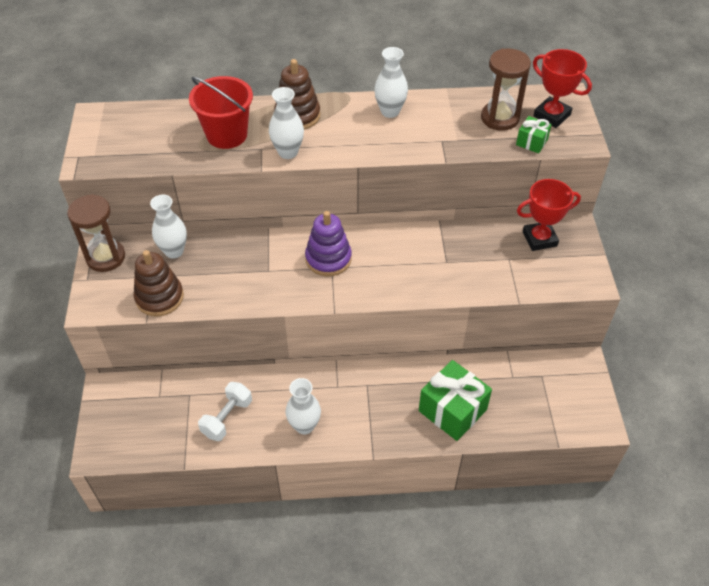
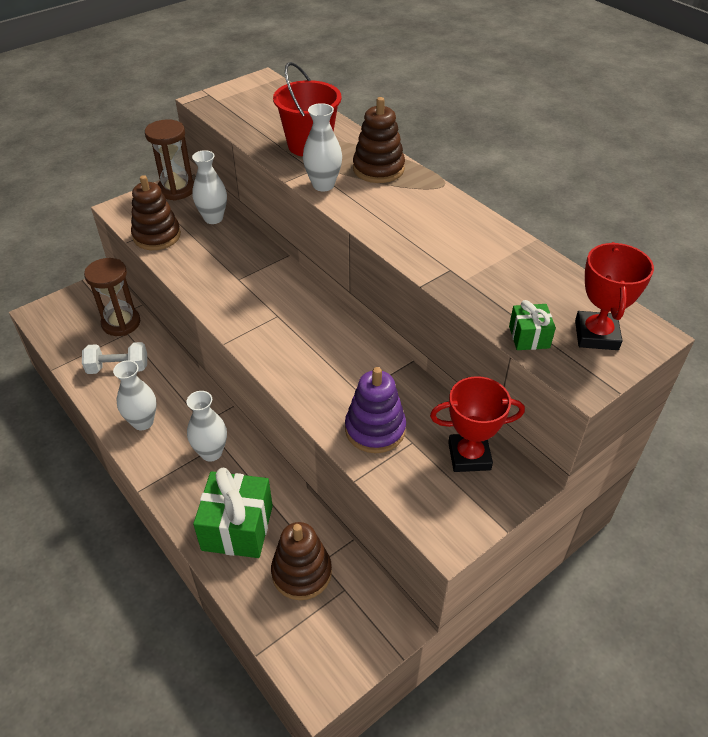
camera: 55 degrees right, 5 degrees down
(328, 259) = (286, 308): purple stacking toy -> purple stacking toy (375, 429)
(390, 111) = (452, 218): white vase -> white vase (211, 452)
(500, 118) = (538, 296): brown hourglass -> brown hourglass (121, 323)
(514, 392) = (301, 572): none -> brown stacking toy
(539, 239) = (469, 456): red trophy -> red trophy turned 45 degrees counterclockwise

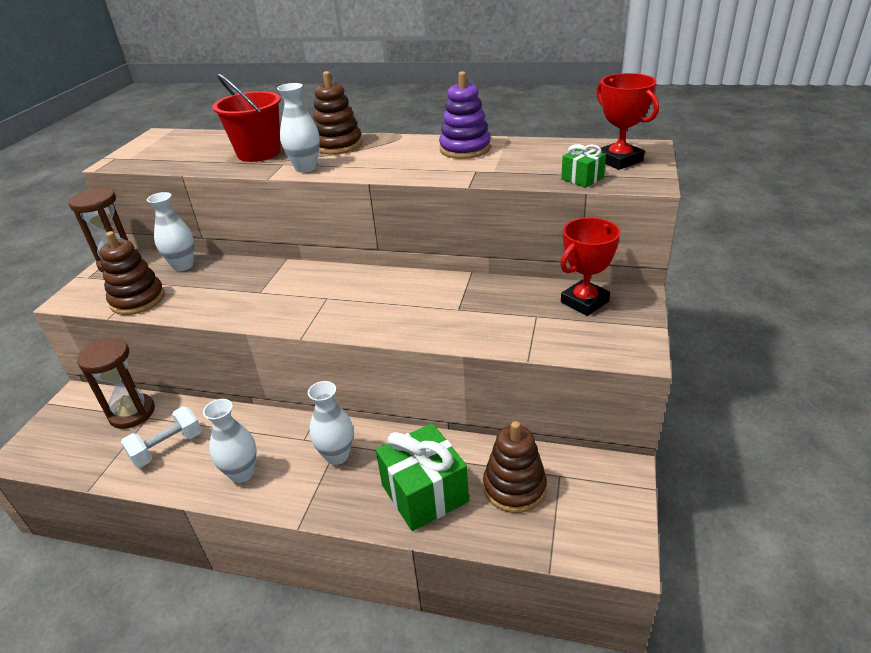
camera: 35 degrees left, 10 degrees down
(375, 429) = (500, 323): purple stacking toy -> purple stacking toy (465, 149)

